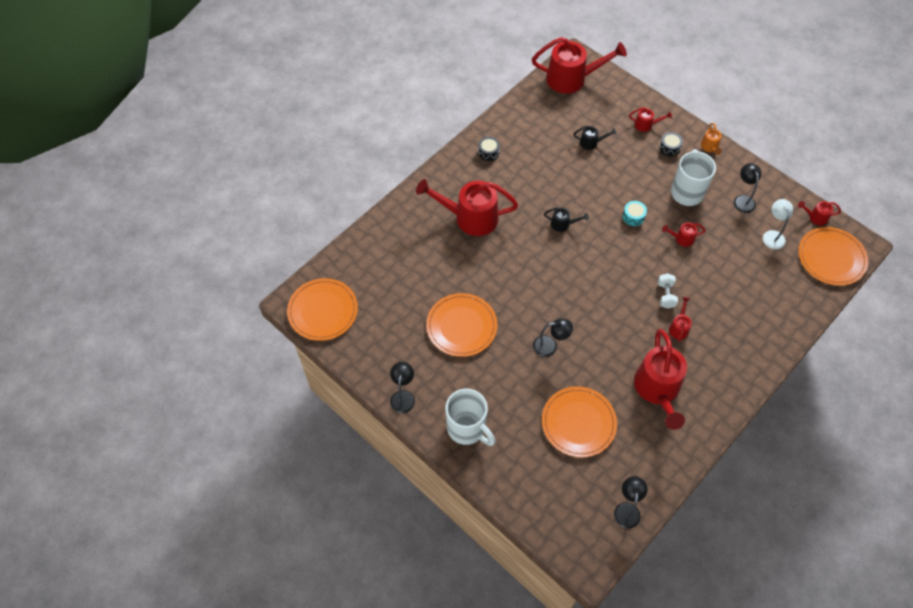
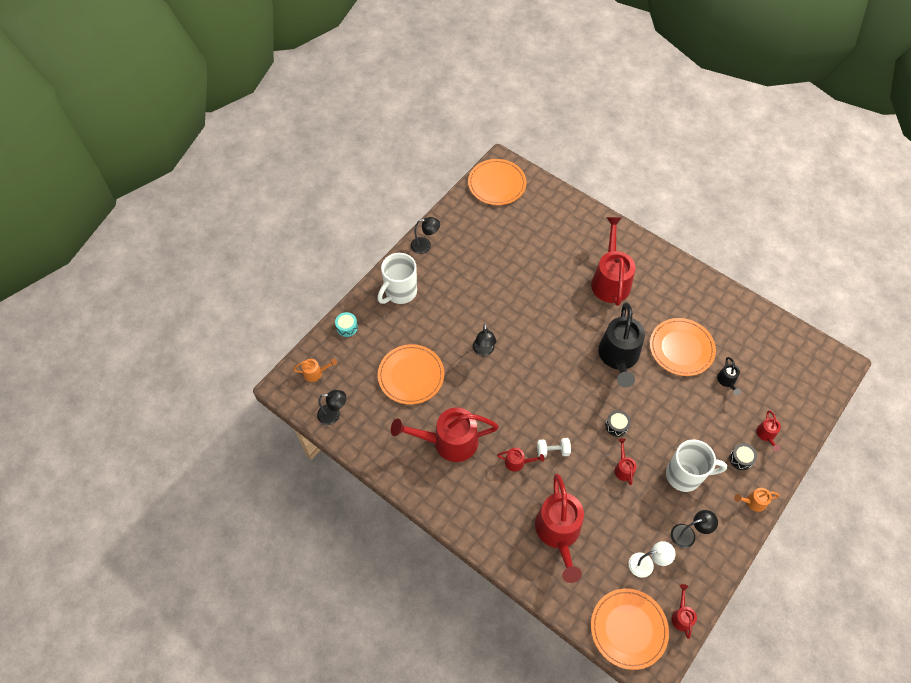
camera: 85 degrees right, 0 degrees up
(461, 326) = (495, 281): orange plate -> orange plate (681, 348)
(488, 152) = (690, 290): black drum -> black drum (616, 426)
(563, 224) = (618, 357): black watering can -> black watering can, size x2.27
(572, 79) = (809, 361): red watering can -> red watering can (559, 533)
(572, 529) = (316, 373): none -> orange watering can
(633, 217) = (641, 421): turquoise drum -> turquoise drum (347, 327)

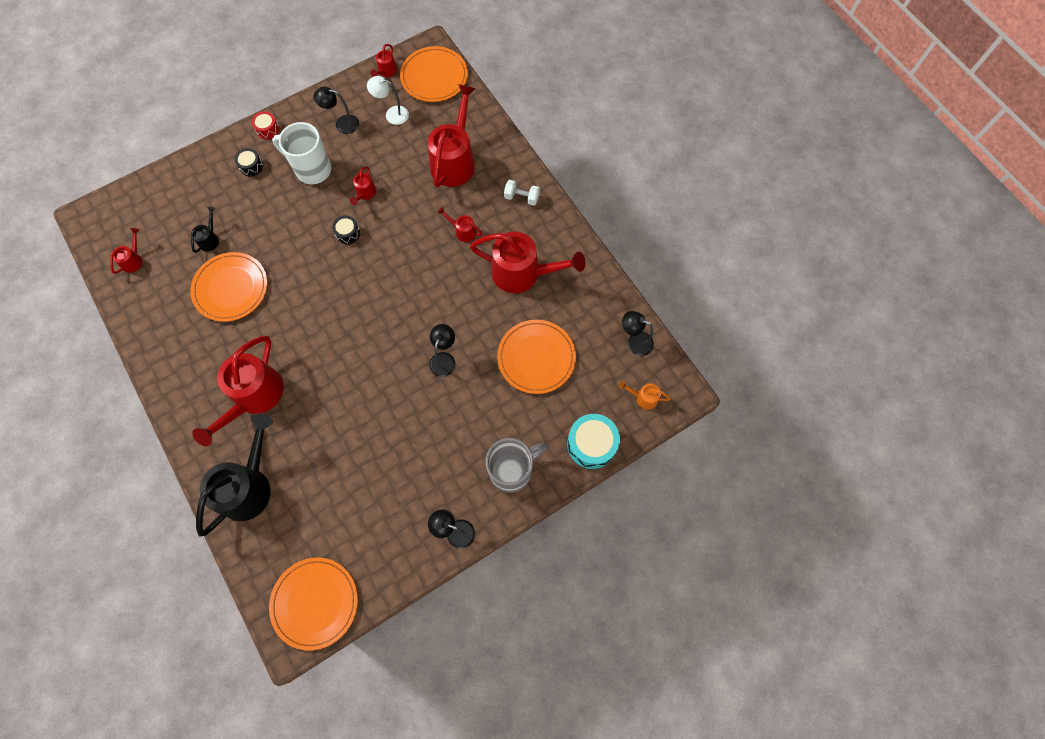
camera: 160 degrees left, 10 degrees up
(347, 327) = (591, 444): turquoise drum -> turquoise drum, size x1.82
(400, 292) = (512, 471): white mug -> grey mug
(552, 451) = (423, 231): white dumbbell -> white dumbbell (521, 197)
(618, 357) = (303, 301): black watering can -> black watering can (249, 485)
(753, 502) = (268, 129): orange watering can -> red drum
(766, 435) = (212, 178): red watering can -> red watering can (133, 260)

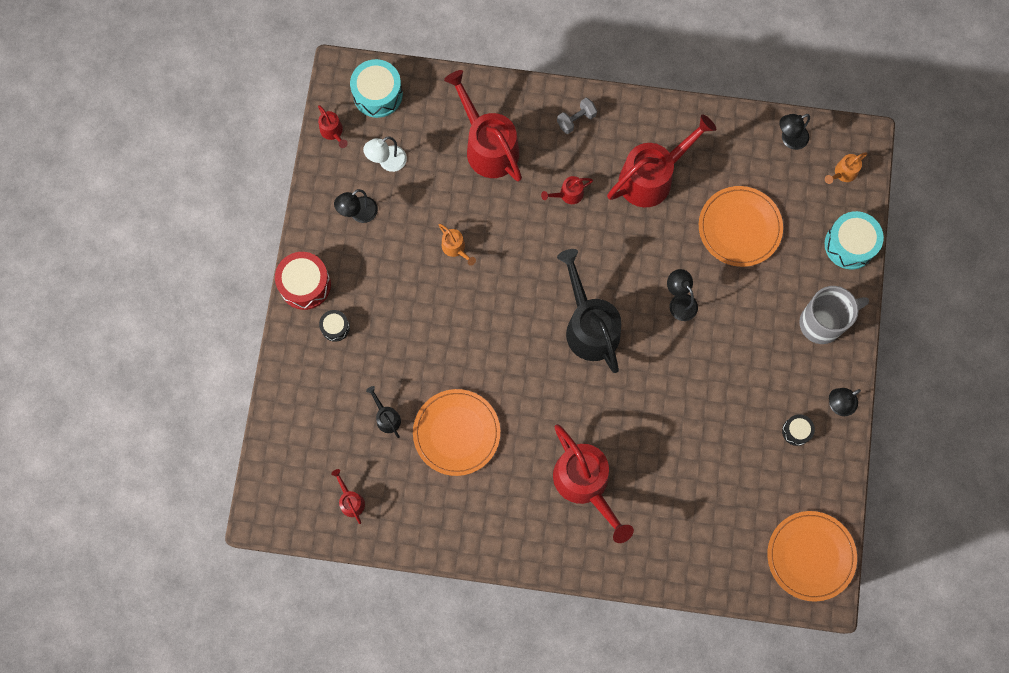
camera: 50 degrees left, 5 degrees up
(249, 485) = (666, 542): black watering can -> black watering can (589, 325)
(268, 129) = (305, 284): red drum -> red drum, size x1.82
(312, 169) = (387, 276): white mug -> none
(348, 233) = (485, 292): black drum -> black drum (796, 431)
(365, 194) = (456, 248): red watering can -> orange watering can
(434, 76) = (377, 94): orange plate -> turquoise drum
(512, 471) = (822, 322): grey mug -> grey mug turned 60 degrees clockwise
(521, 197) = (576, 120): white dumbbell -> grey dumbbell

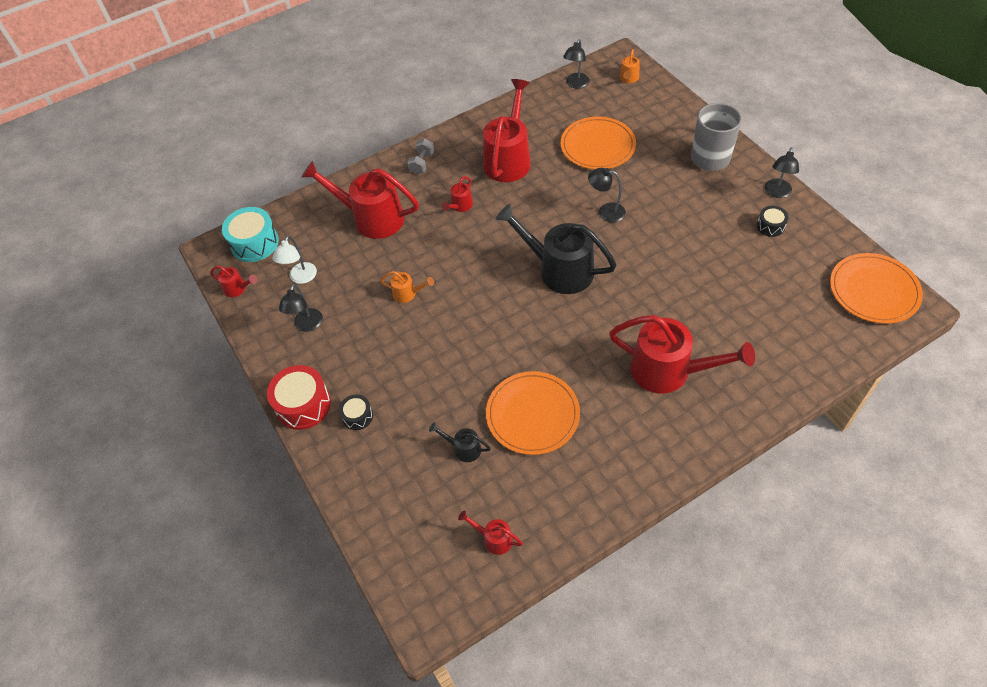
camera: 35 degrees left, 20 degrees down
(850, 245) = (676, 108): turquoise drum -> none

